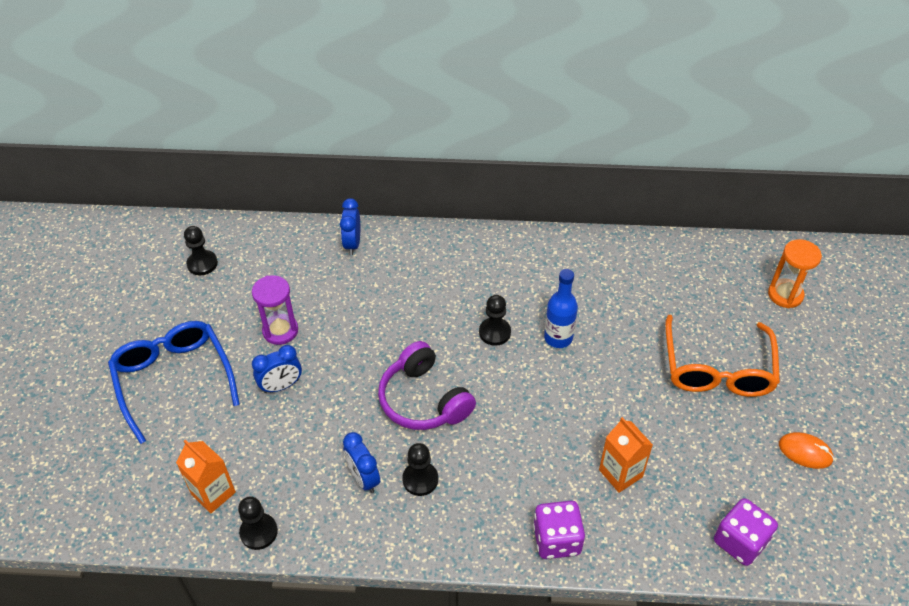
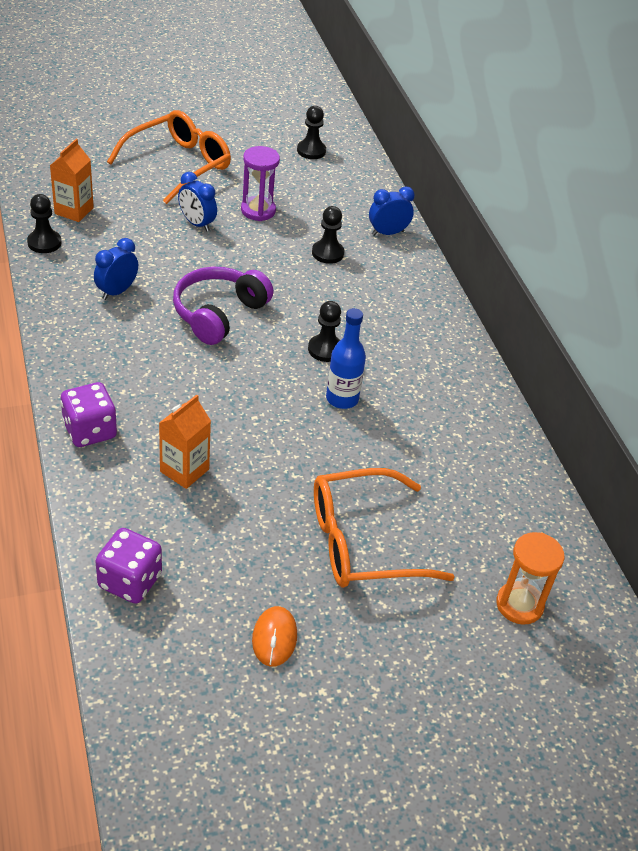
camera: 65 degrees right, 5 degrees down
(174, 379) = (179, 165): blue glasses -> orange glasses
(420, 479) = (127, 327): black pawn -> black pawn (327, 253)

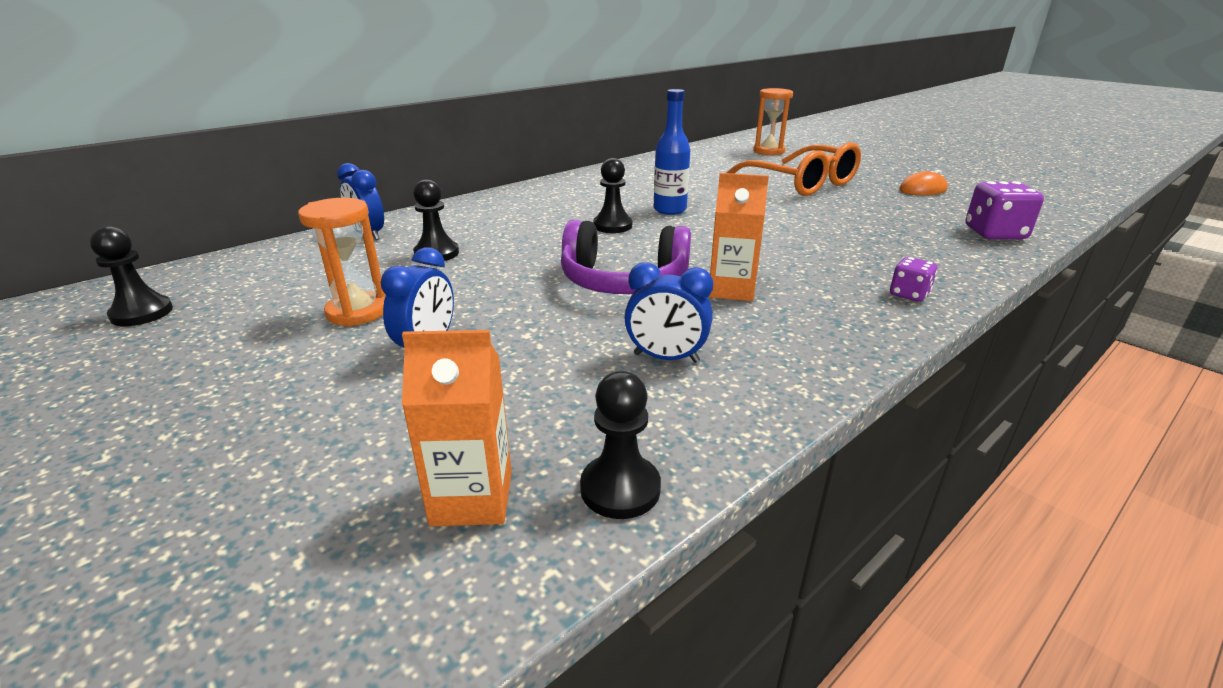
camera: 110 degrees left, 15 degrees down
(90, 431) = (909, 294): purple dice -> purple dice, size x0.57
(179, 165) = (212, 424): orange glasses -> none
(184, 470) = (860, 243): orange carton -> orange carton (731, 290)
(258, 210) = (357, 312): purple hourglass -> orange hourglass

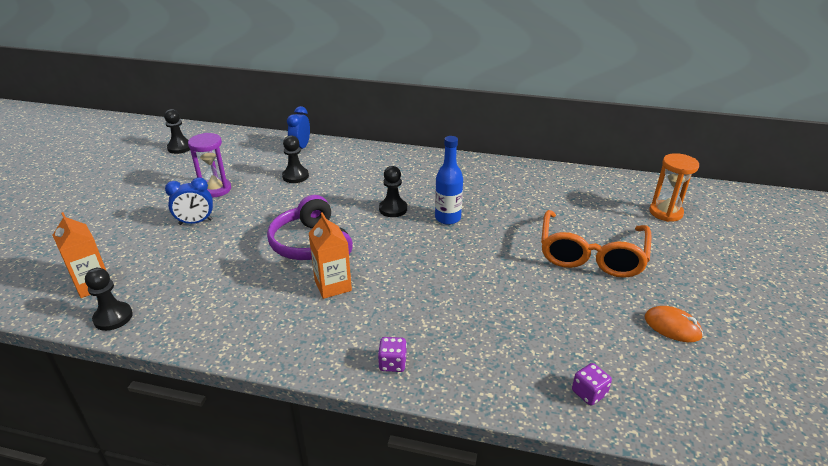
camera: 55 degrees right, 5 degrees up
(357, 312) = (215, 189): orange hourglass -> purple hourglass
(666, 358) = (230, 291): blue clock -> none
(994, 233) = (589, 393): purple dice -> purple dice, size x0.57

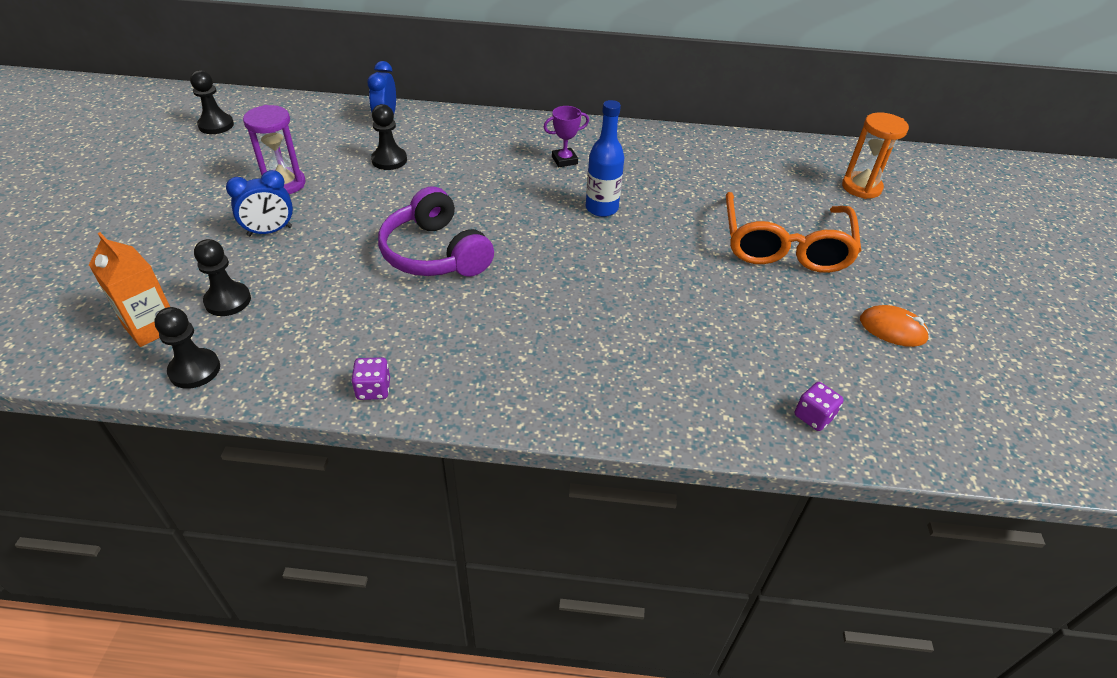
camera: 10 degrees left, 10 degrees up
(333, 286) = (477, 307): orange carton -> none
(392, 363) = (576, 400): purple dice -> purple dice (373, 389)
(393, 209) = (529, 199): black pawn -> black pawn (228, 301)
(427, 182) = (564, 160): none -> purple trophy

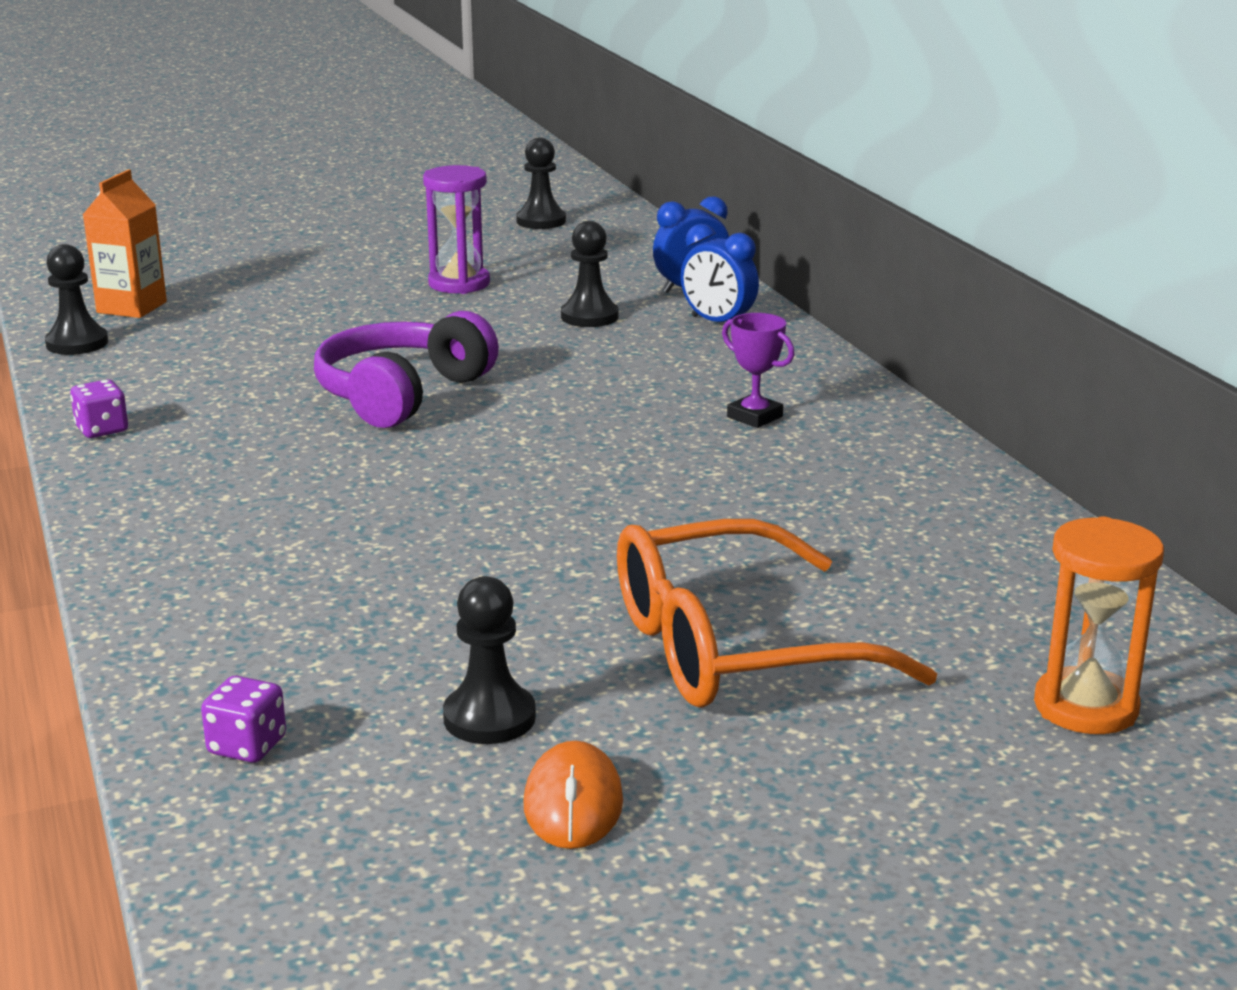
camera: 65 degrees right, 20 degrees down
(228, 301) = (203, 323): black pawn -> black pawn (489, 718)
(270, 231) = (352, 304): blue clock -> blue clock (718, 322)
(601, 208) = (650, 471): blue bottle -> none

